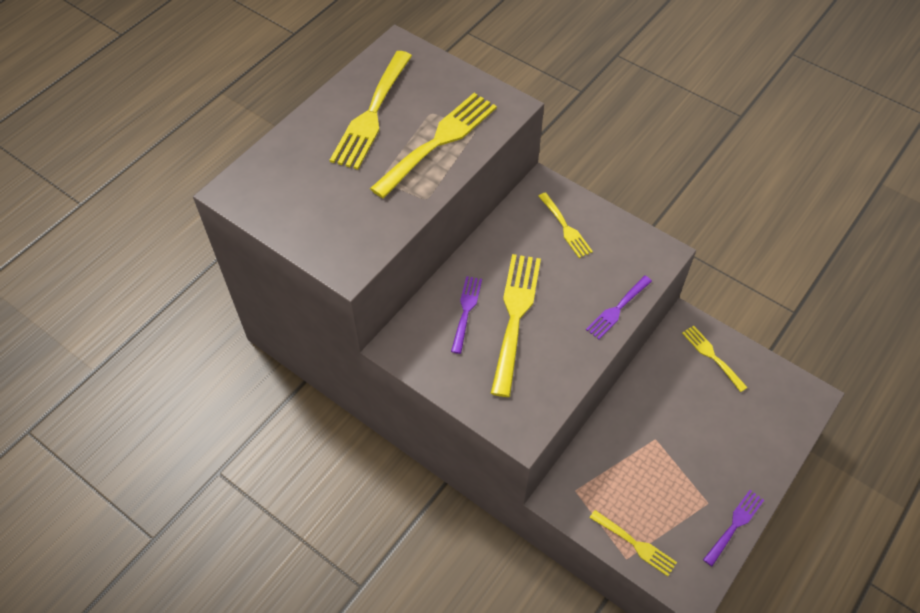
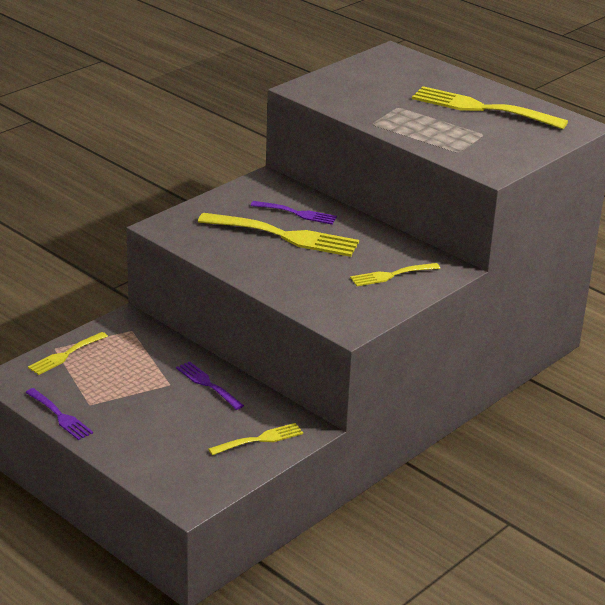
camera: 95 degrees right, 25 degrees down
(438, 141) = (444, 134): yellow fork -> none
(617, 309) = (281, 290): purple fork -> purple fork (207, 384)

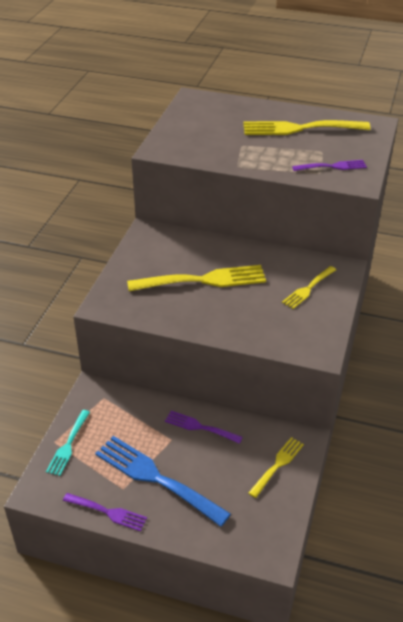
camera: 25 degrees left, 10 degrees up
(65, 355) = (68, 445): yellow fork -> turquoise fork
(127, 407) = (156, 478): none -> blue fork
(297, 213) = (195, 255): purple fork -> purple fork (332, 166)

